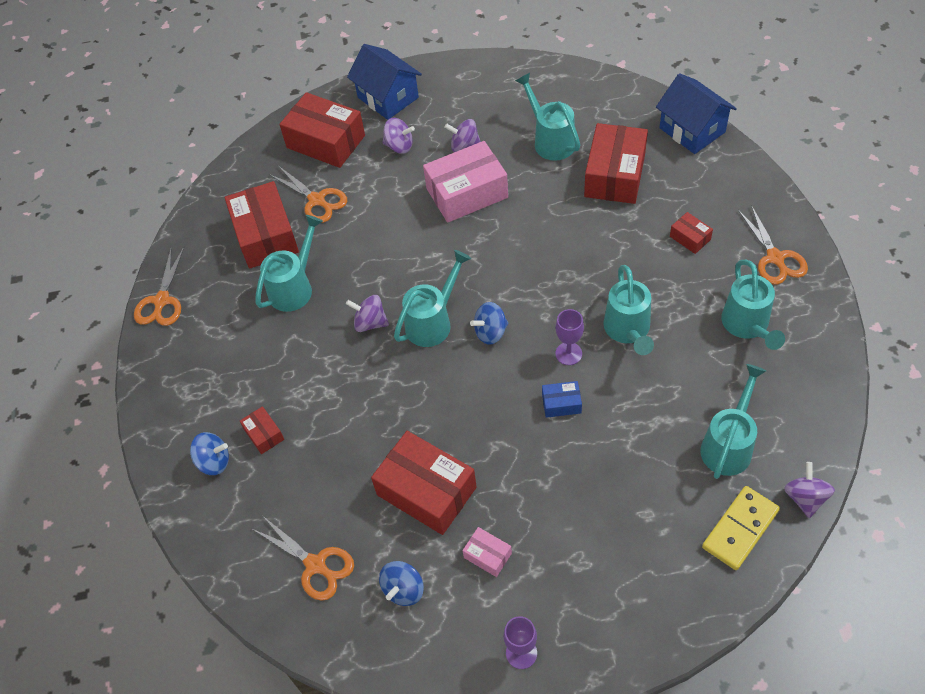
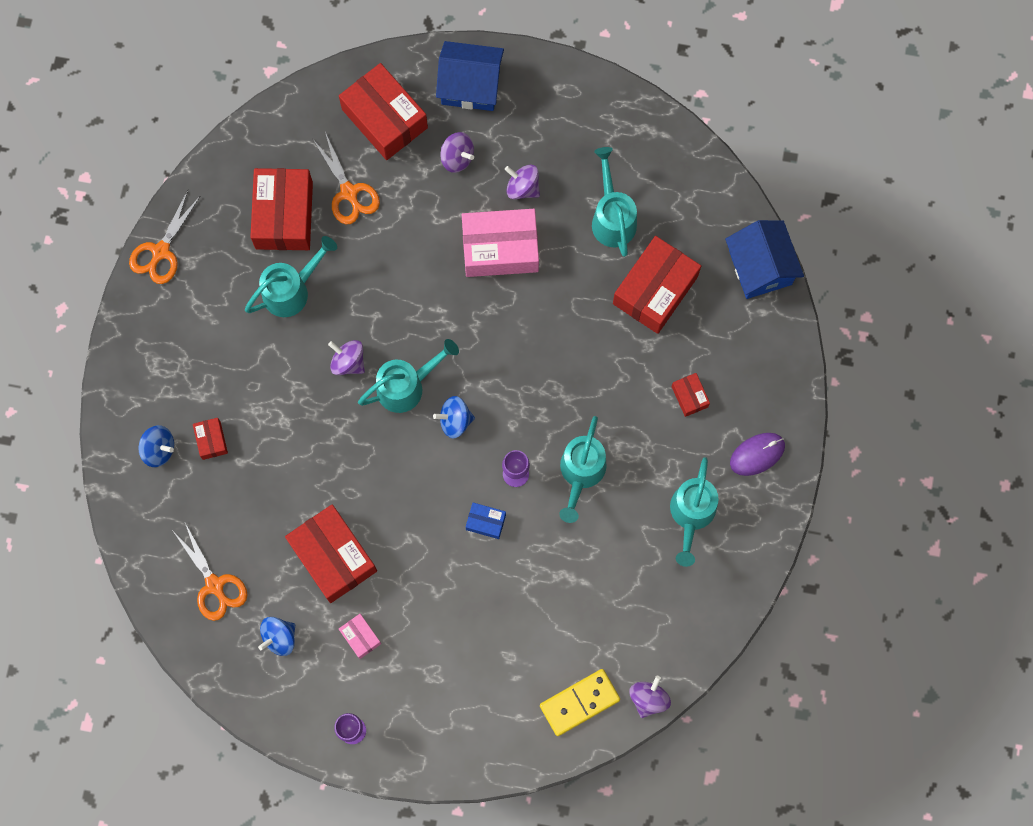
camera: 15 degrees right, 20 degrees up
(388, 97) = (470, 85): blue house -> blue house turned 60 degrees counterclockwise
(728, 445) = (611, 624): turquoise watering can -> none
(775, 258) = (757, 454): orange scissors -> purple mouse

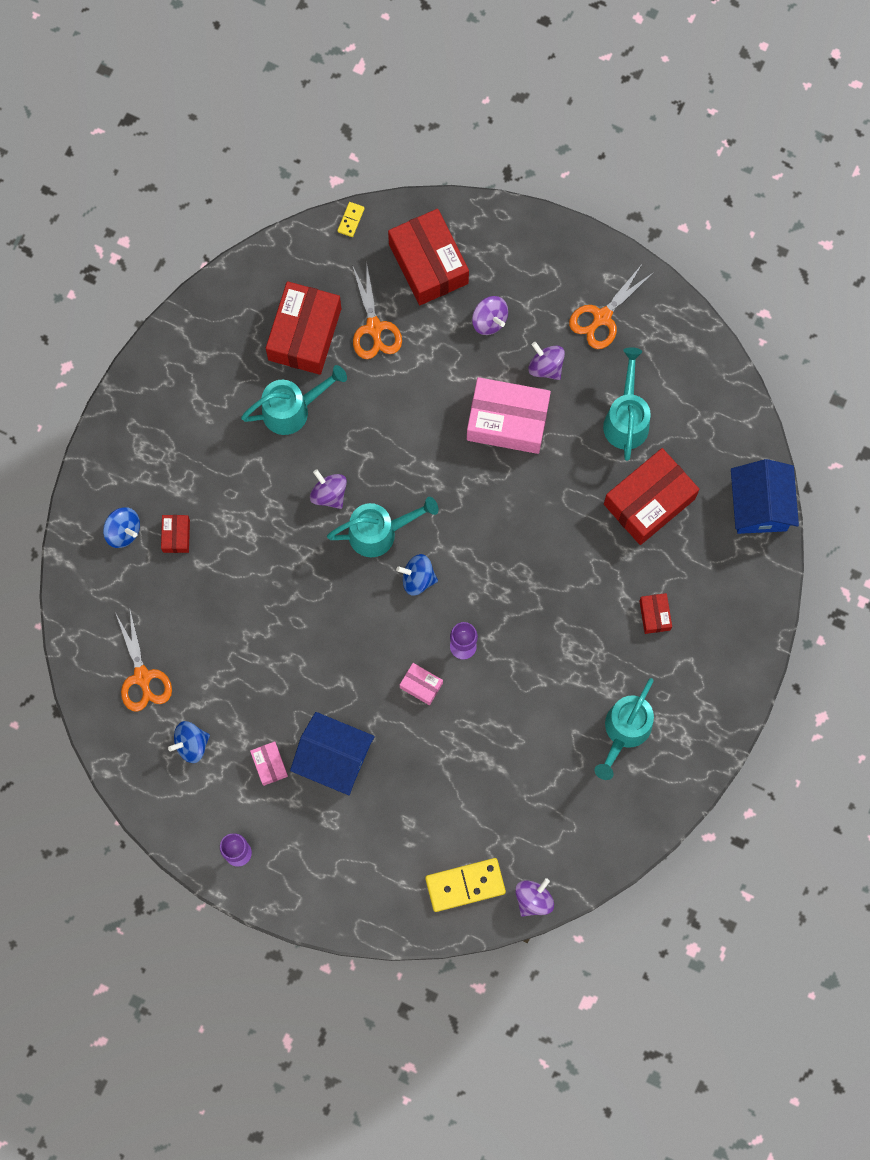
camera: 15 degrees right, 0 degrees up
(160, 252) = (175, 339): orange scissors -> orange scissors (602, 317)
(299, 96) = (351, 220): none -> yellow domino
(333, 556) = (263, 680): red box -> none
(470, 85) = (522, 252): blue house -> blue house (334, 758)
(486, 522) = (421, 685): blue box -> pink box
(581, 473) = (527, 662): turquoise watering can -> none
(757, 454) = (706, 689): purple mouse -> none

